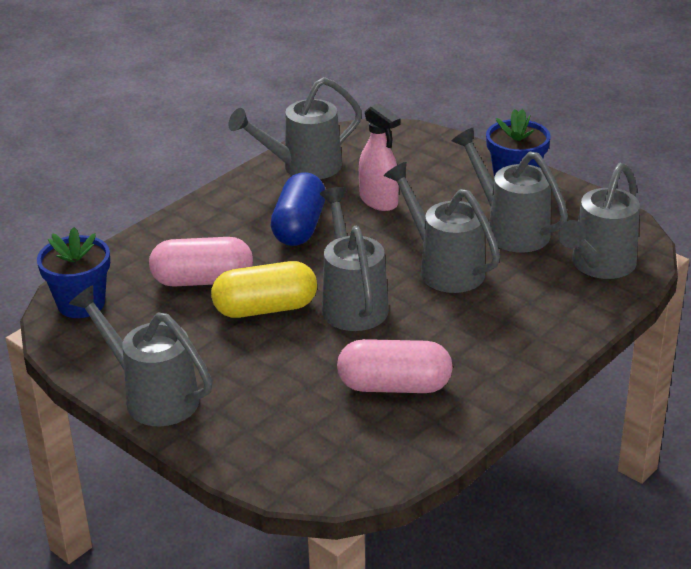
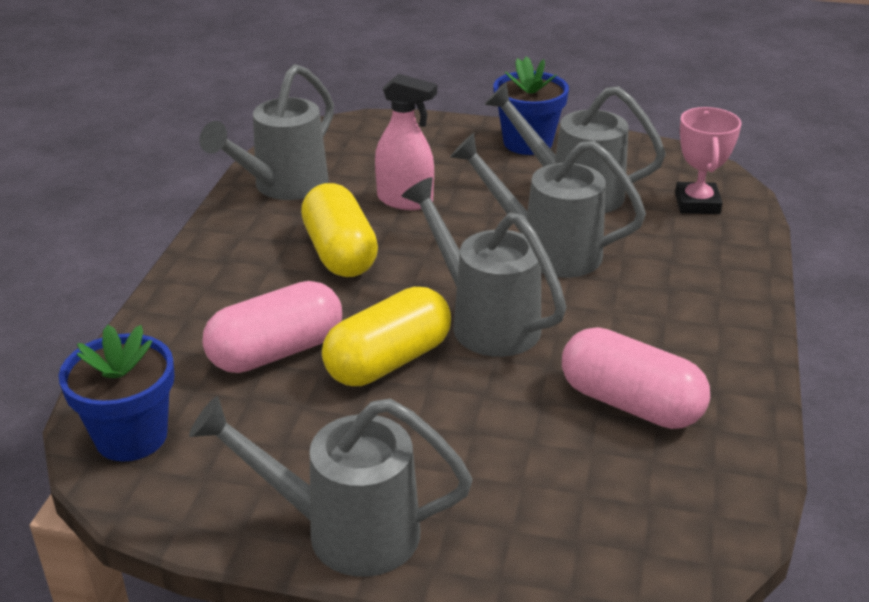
camera: 30 degrees left, 0 degrees up
(299, 227) = (340, 253): blue capsule -> yellow capsule
(394, 386) = (630, 403): pink capsule -> pink capsule turned 60 degrees clockwise
(598, 266) = (697, 204): grey watering can -> pink trophy

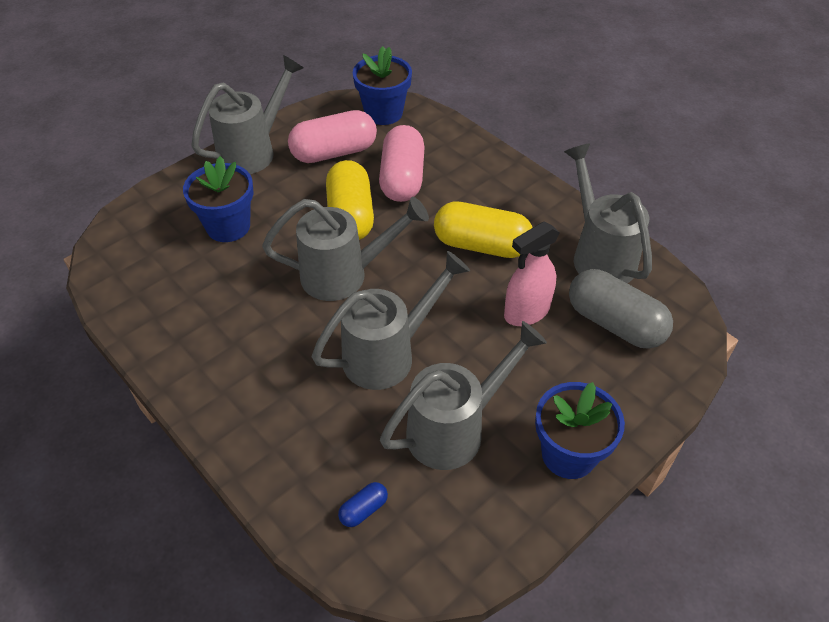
camera: 125 degrees right, 15 degrees up
(367, 158) = (614, 323): none -> grey capsule
(520, 457) = (228, 226): none -> blue flower pot
(630, 403) = (212, 293): pink capsule -> pink capsule (334, 152)
(697, 204) = (363, 509): pink trophy -> blue capsule

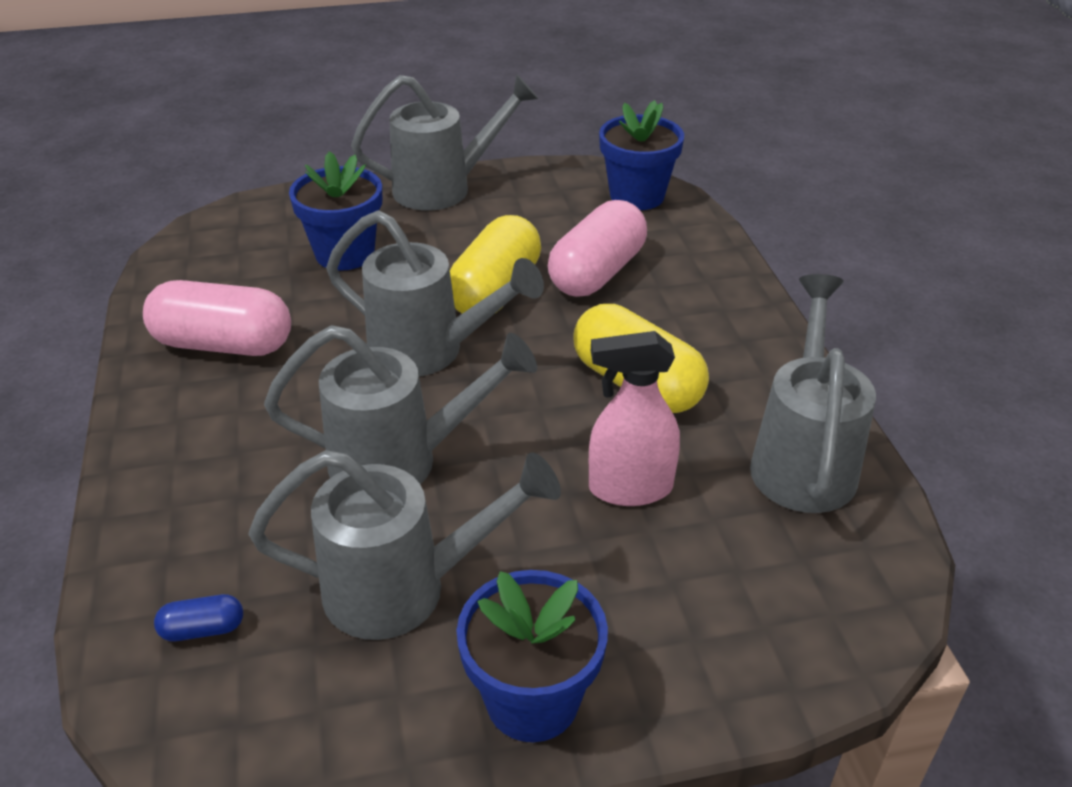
camera: 30 degrees right, 10 degrees down
(334, 152) = (537, 218): pink capsule -> pink capsule (223, 344)
(614, 323) = (752, 557): grey capsule -> none

